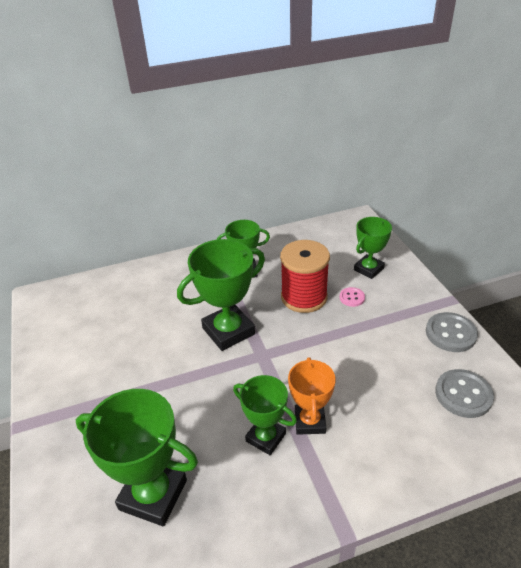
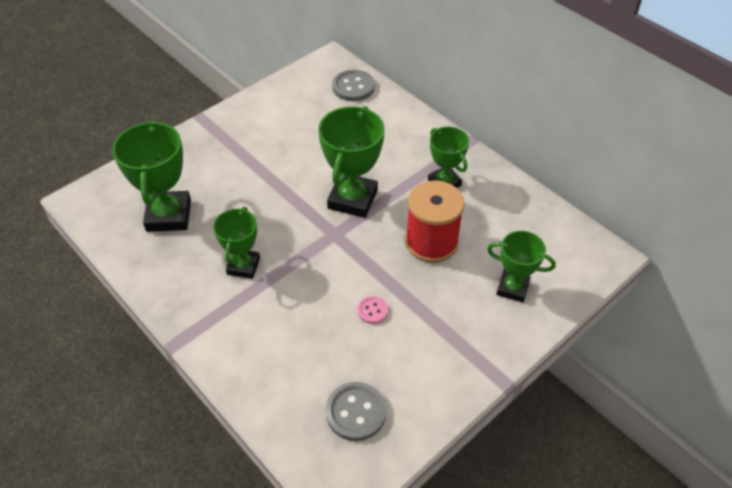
camera: 65 degrees right, 10 degrees up
(228, 331) = (353, 199): green trophy -> green trophy turned 75 degrees clockwise
(309, 421) = (271, 292): orange trophy -> none
(352, 298) = (453, 284): pink button -> pink button (372, 311)
(450, 333) = (443, 388): grey button -> grey button (353, 87)

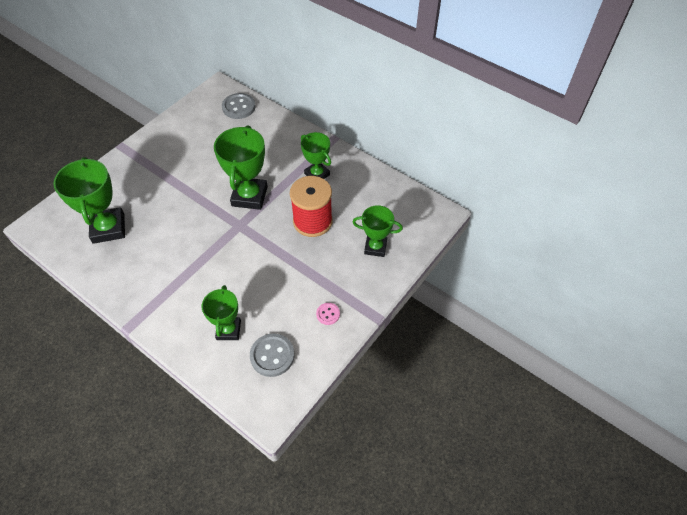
camera: 10 degrees left, 5 degrees up
(243, 266) = (173, 259): green trophy -> green trophy (228, 330)
(372, 311) = (275, 279): pink button -> pink button (328, 314)

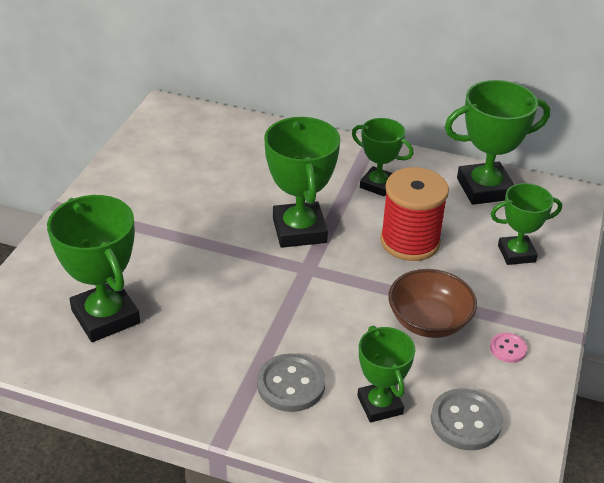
camera: 20 degrees left, 15 degrees down
(239, 107) = (212, 127): grey button -> grey button (291, 384)
(291, 281) = (429, 321): none -> brown bowl
(384, 193) = (484, 189): none -> green trophy

